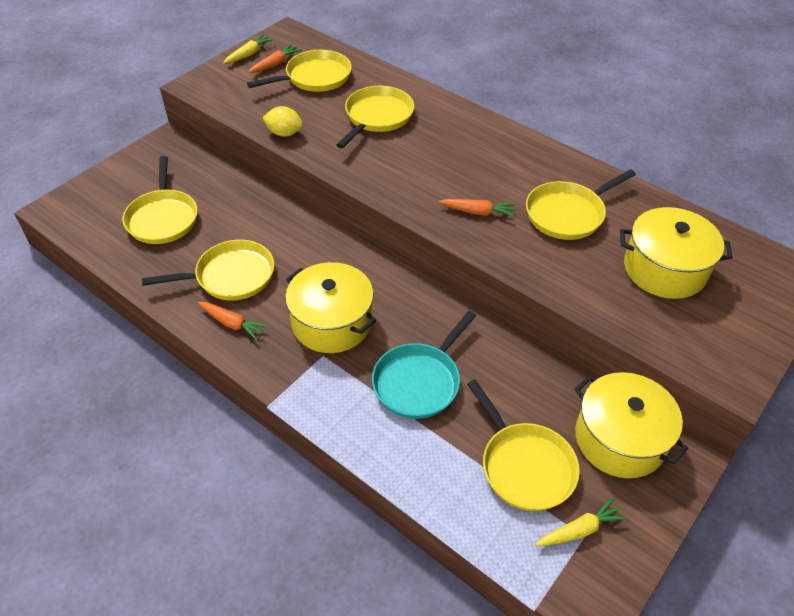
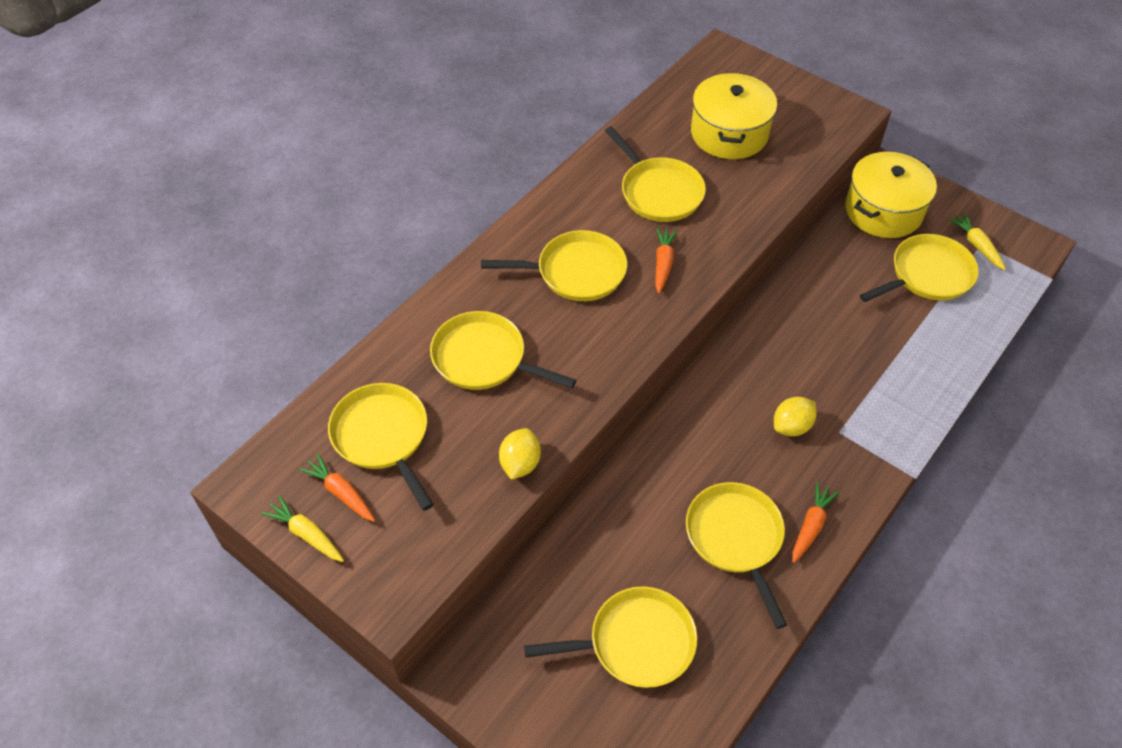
camera: 90 degrees left, 5 degrees up
(332, 322) = (791, 426): yellow pot -> yellow lemon
(419, 381) = (854, 348): turquoise pan -> none
(464, 162) = (576, 272): none -> yellow pan

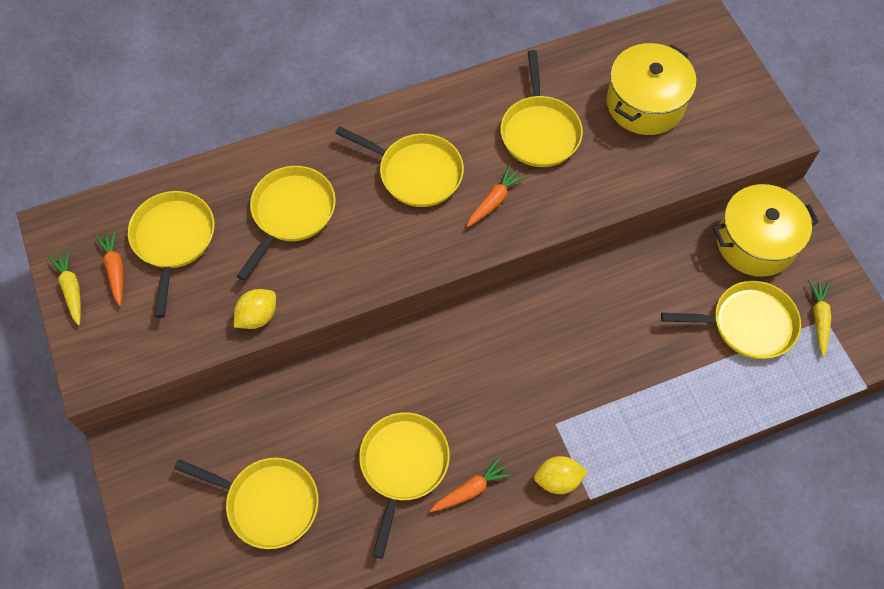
camera: 30 degrees right, 10 degrees up
(484, 359) = (291, 213): yellow pan -> yellow pan turned 60 degrees clockwise
(791, 426) = (519, 397): yellow lemon -> yellow lemon (558, 480)

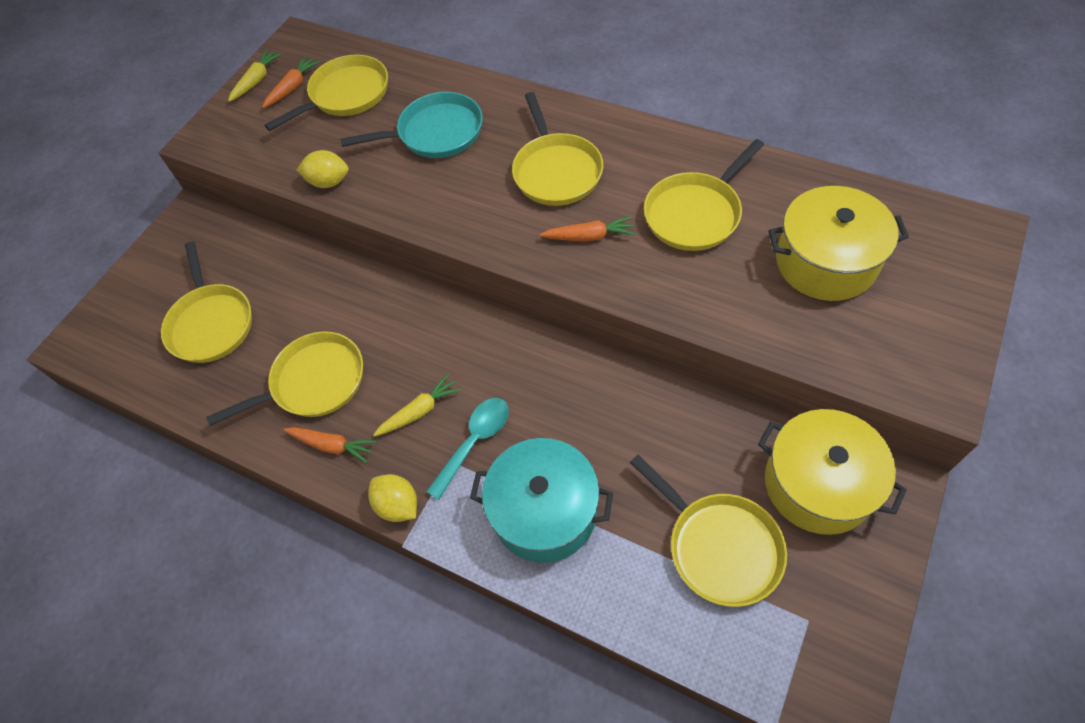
camera: 55 degrees right, 5 degrees down
(291, 213) = (436, 133): yellow pan -> turquoise pan
(554, 398) = (474, 442): none -> turquoise spoon
(642, 396) = (544, 511): none -> turquoise pot
(819, 318) = (801, 613): yellow carrot -> yellow carrot (420, 411)

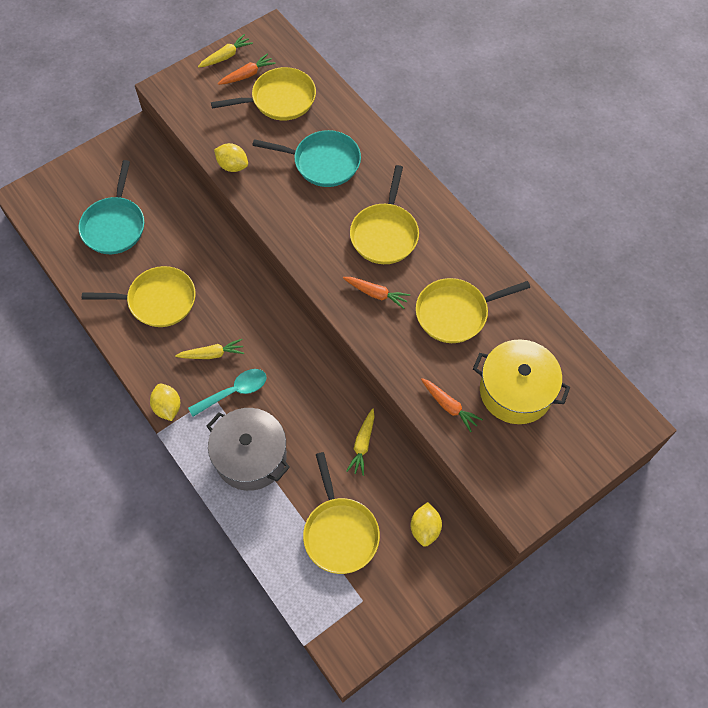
camera: 20 degrees right, 5 degrees up
(211, 323) = (114, 225): yellow pan -> turquoise pan
(332, 445) = (148, 349): orange carrot -> orange carrot (449, 406)
(544, 511) = (251, 456): turquoise pot -> grey pot
(674, 423) = (362, 445): none -> yellow carrot
(818, 484) = (425, 528): yellow pot -> yellow lemon

